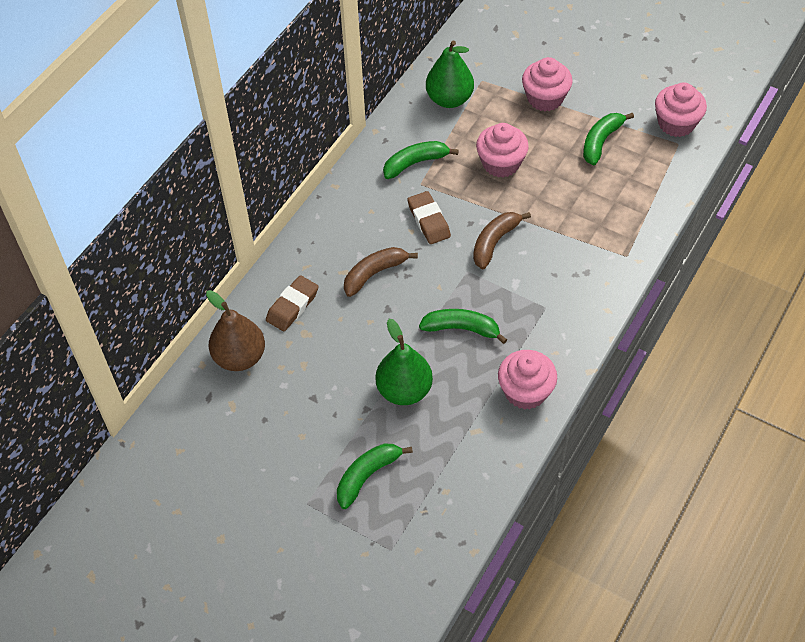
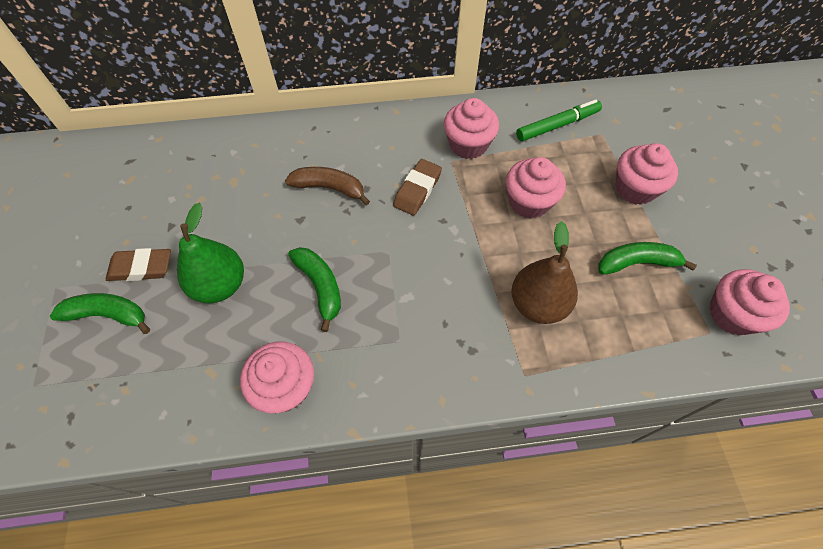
camera: 50 degrees right, 5 degrees up
(240, 357) = (180, 156): brown pear -> brown pear (538, 304)
(292, 306) = (254, 157): brown eraser -> brown eraser (141, 268)
(415, 163) = (468, 144): green banana -> pink cupcake
(449, 99) = (557, 125): green pear -> green marker
(494, 242) = (438, 251): brown banana -> none

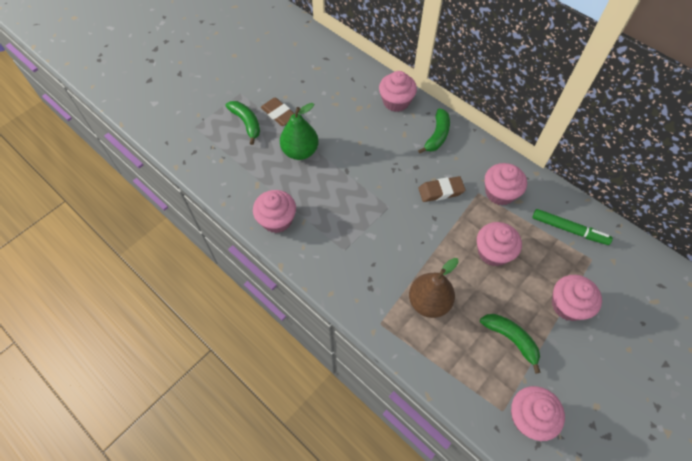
camera: 50 degrees right, 0 degrees up
(267, 143) = (396, 102): none -> pink cupcake
(320, 286) = (339, 193): green banana -> green banana (437, 135)
(329, 188) = (398, 150): brown banana -> none

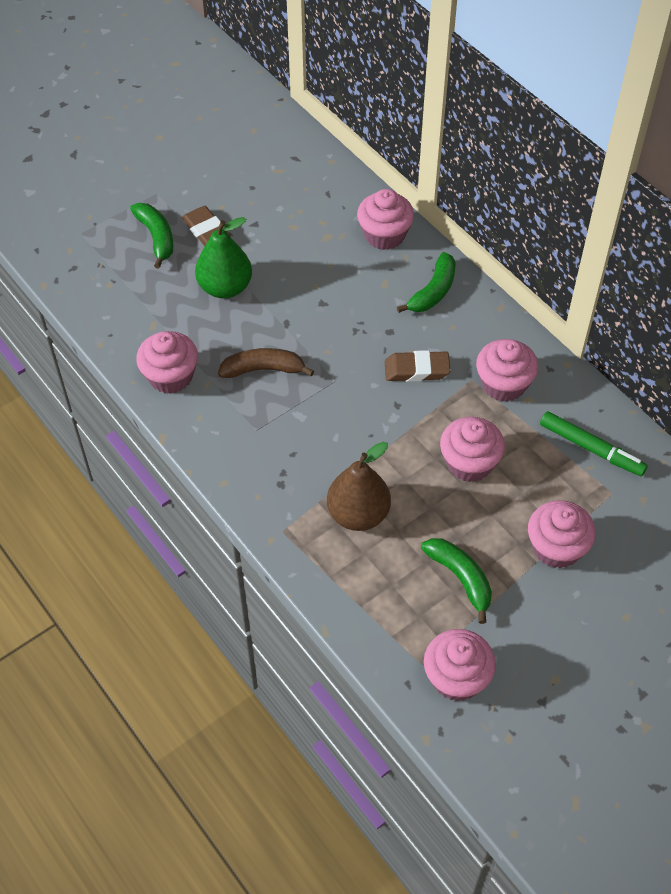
camera: 10 degrees right, 5 degrees down
(339, 206) = (263, 369): none -> brown banana

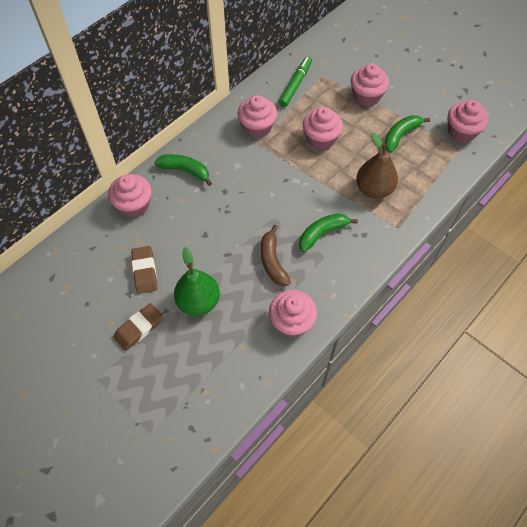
camera: 100 degrees left, 5 degrees up
(156, 237) = (149, 366): green banana -> green banana (322, 233)
(416, 370) = (255, 172): brown eraser -> brown eraser (145, 271)

